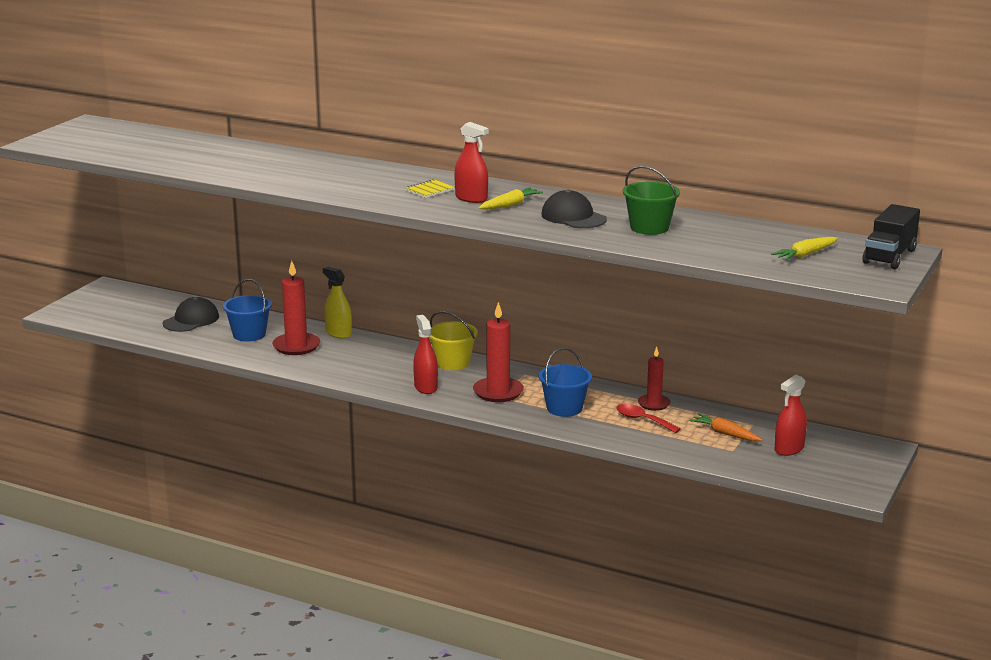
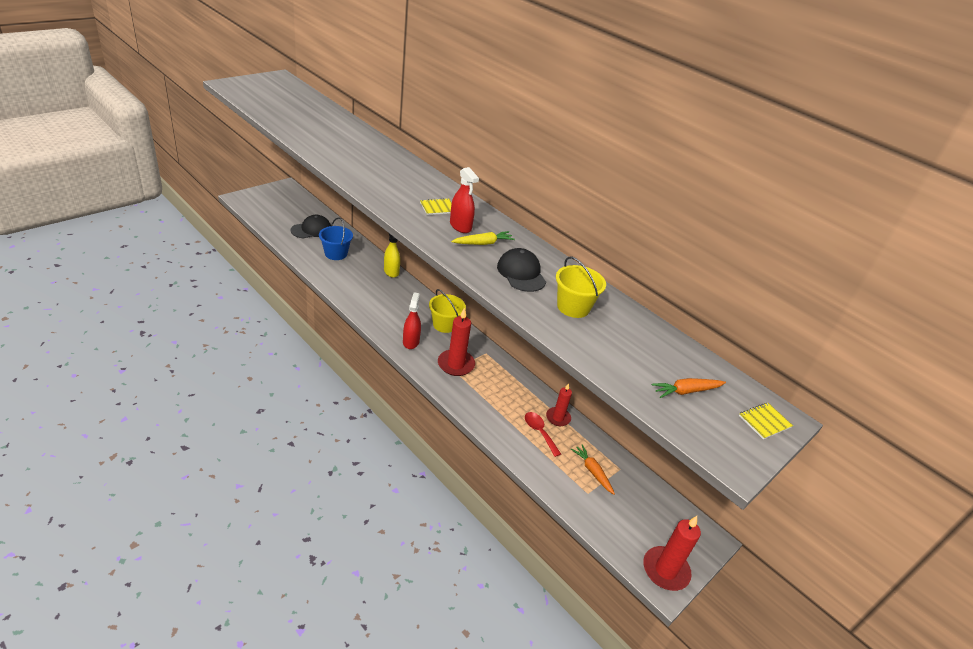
camera: 15 degrees right, 15 degrees up
(296, 346) = (356, 274): red candle -> red candle (665, 570)
(564, 408) = (491, 398): blue bucket -> none
(649, 228) = (573, 307): green bucket -> yellow bucket
(789, 449) = (633, 509): red spray bottle -> none
(805, 255) = (686, 391): yellow carrot -> orange carrot
(889, 256) = (764, 421): black truck -> yellow notebook

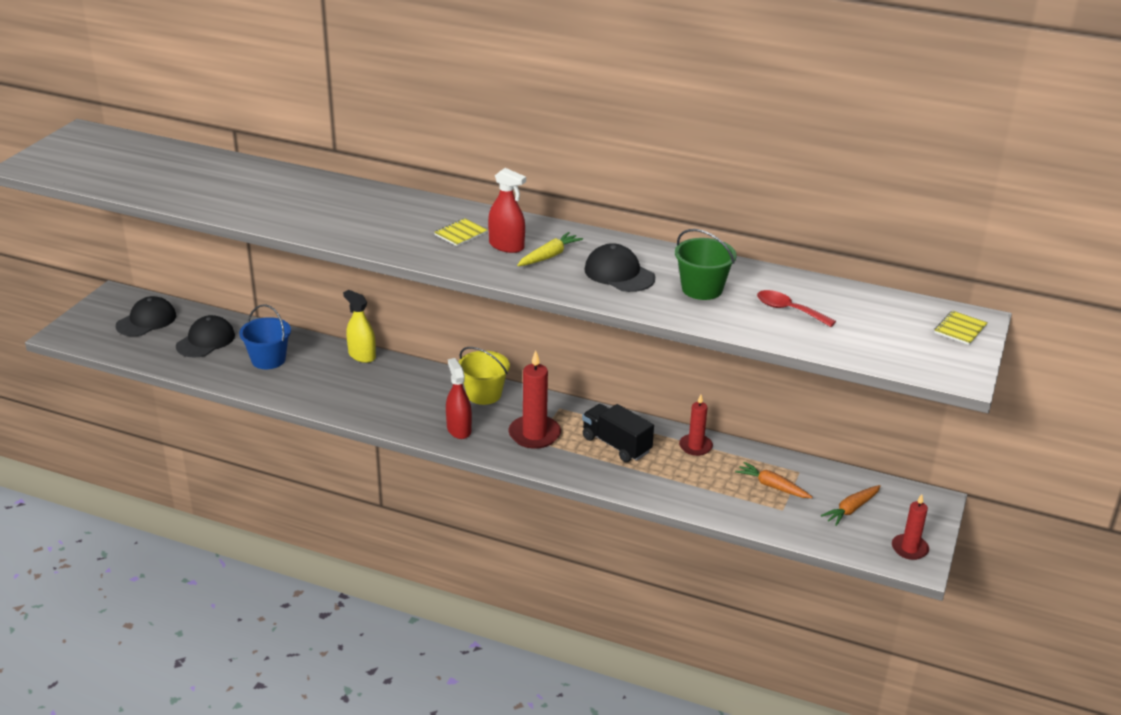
camera: 20 degrees left, 5 degrees down
(290, 206) = (146, 321): none -> black cap
(504, 394) = (616, 445): none -> black truck
(539, 432) = (686, 469): red spoon -> red spoon (788, 310)
(573, 307) = (702, 289): yellow bucket -> green bucket
(665, 570) = (909, 548): red candle -> red candle, size x0.64
(686, 391) = (872, 329): orange carrot -> orange carrot (851, 509)

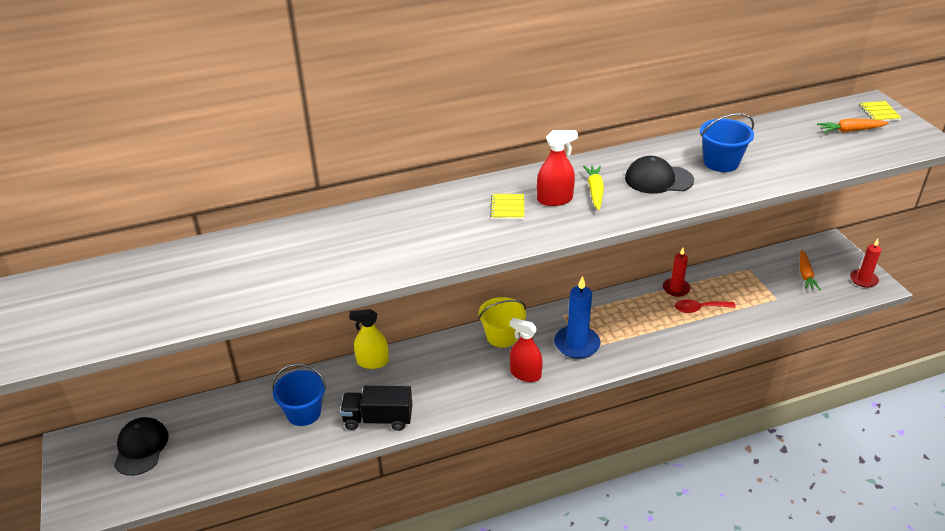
camera: 40 degrees left, 5 degrees up
(205, 341) = (224, 431): black cap -> none
(534, 434) = (577, 344): red candle -> blue candle
(616, 445) = (633, 318): black truck -> black truck (378, 419)
(702, 289) = (721, 162): green bucket -> blue bucket
(772, 486) = (750, 287): orange carrot -> orange carrot (850, 131)
(788, 310) = (787, 149): red spoon -> red spoon (699, 309)

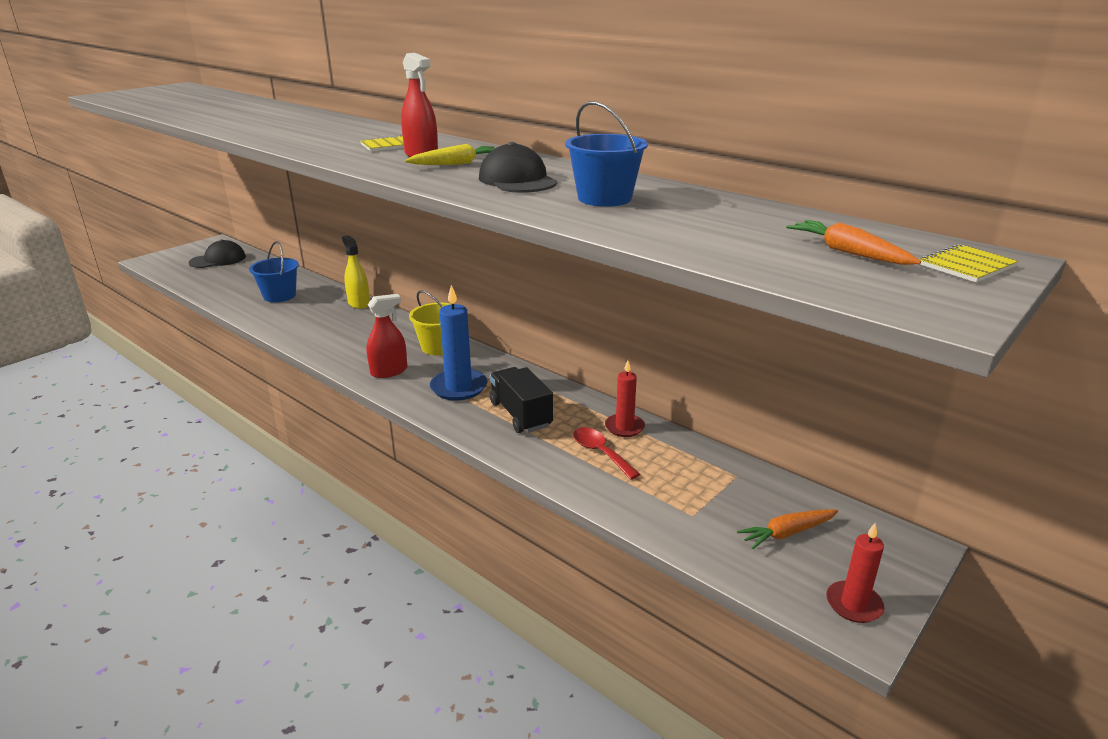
camera: 60 degrees right, 10 degrees down
(378, 419) = (285, 323): black truck -> black truck (520, 414)
(525, 374) = (389, 371): red spray bottle -> red spray bottle turned 60 degrees clockwise

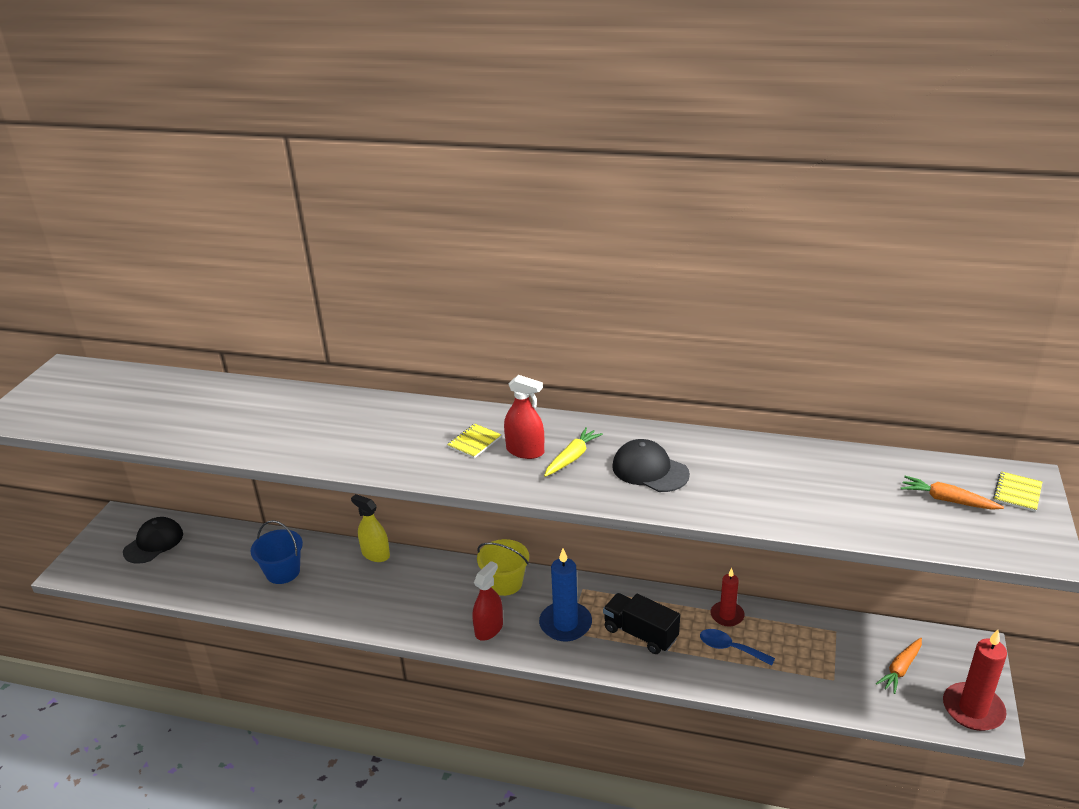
camera: 25 degrees left, 5 degrees up
(600, 453) = (730, 648): red spoon -> blue spoon
(604, 198) = (740, 478): blue bucket -> none
(853, 604) = (973, 709): red candle -> red candle, size x1.57

